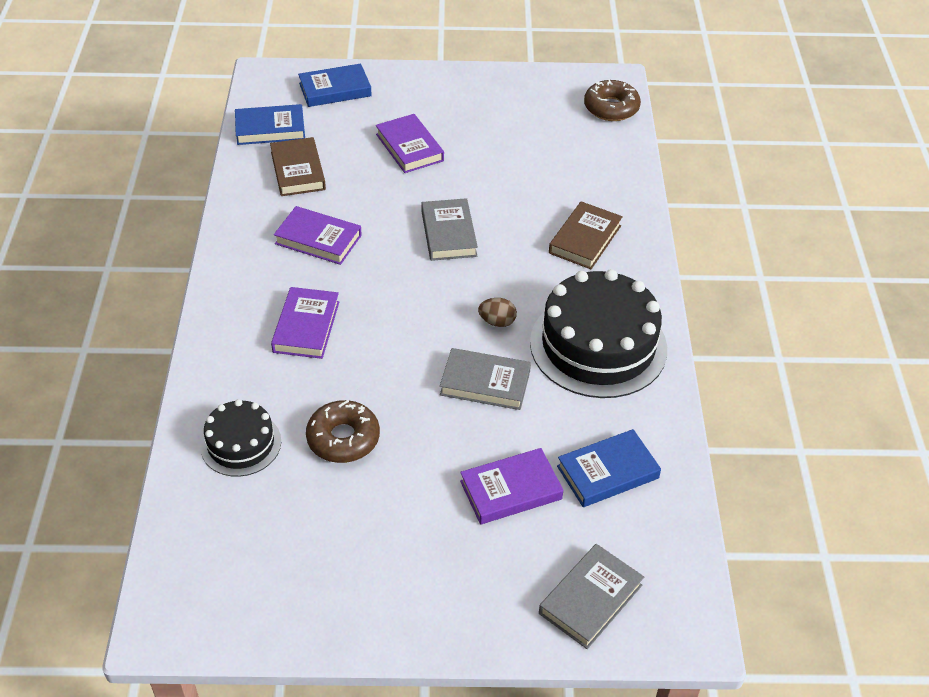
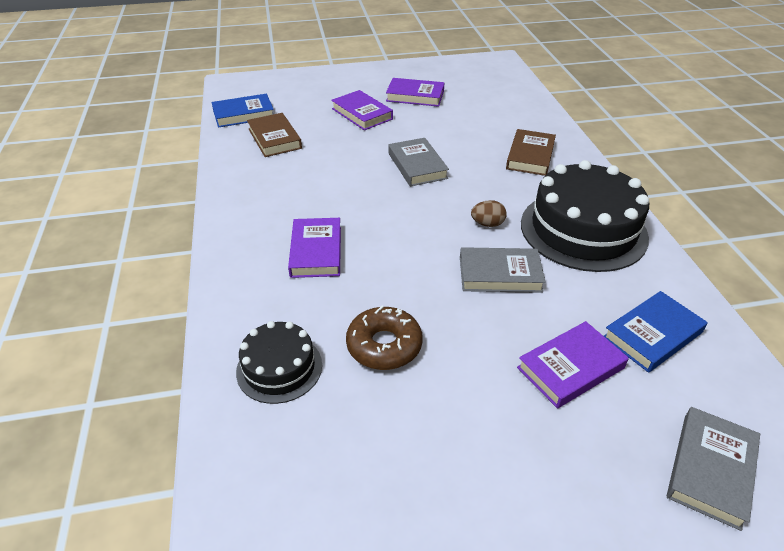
camera: 10 degrees left, 5 degrees down
(318, 239) = (306, 183): purple book -> purple book (415, 96)
(335, 90) = (289, 85): blue book -> none
(611, 108) = (505, 75): brown donut -> none

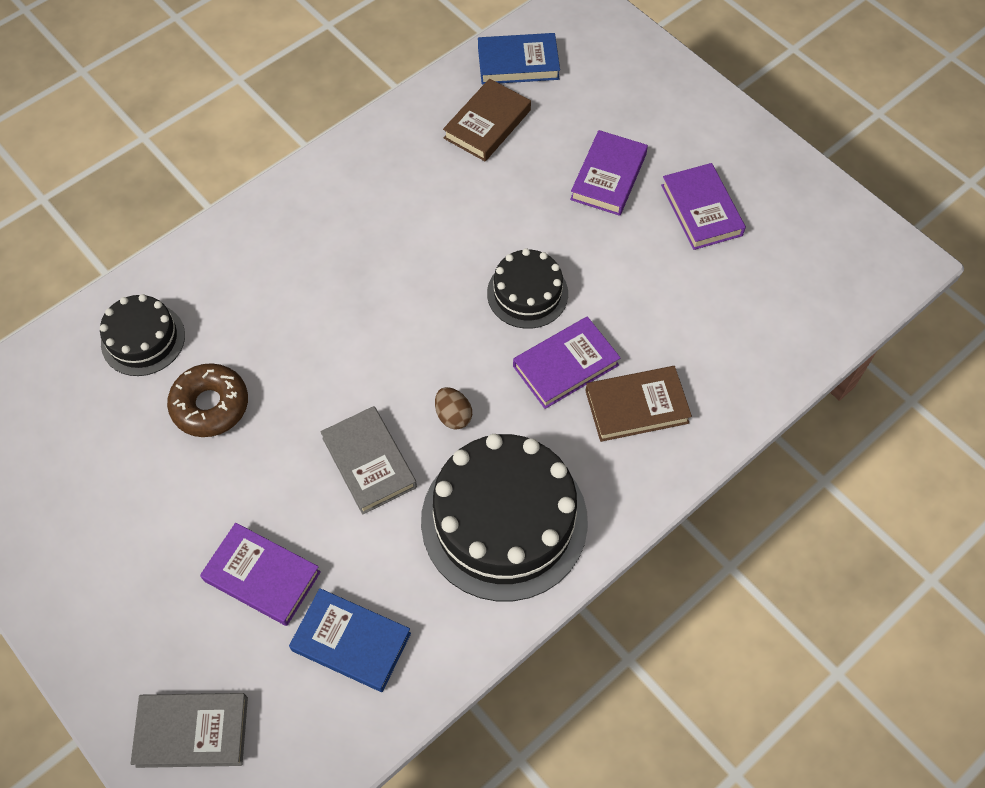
camera: 60 degrees right, 20 degrees up
(243, 114) = (518, 63): blue book -> blue book turned 45 degrees counterclockwise
(316, 251) = (309, 280): purple book -> purple book (565, 365)
(417, 166) = (527, 293): grey book -> black cake

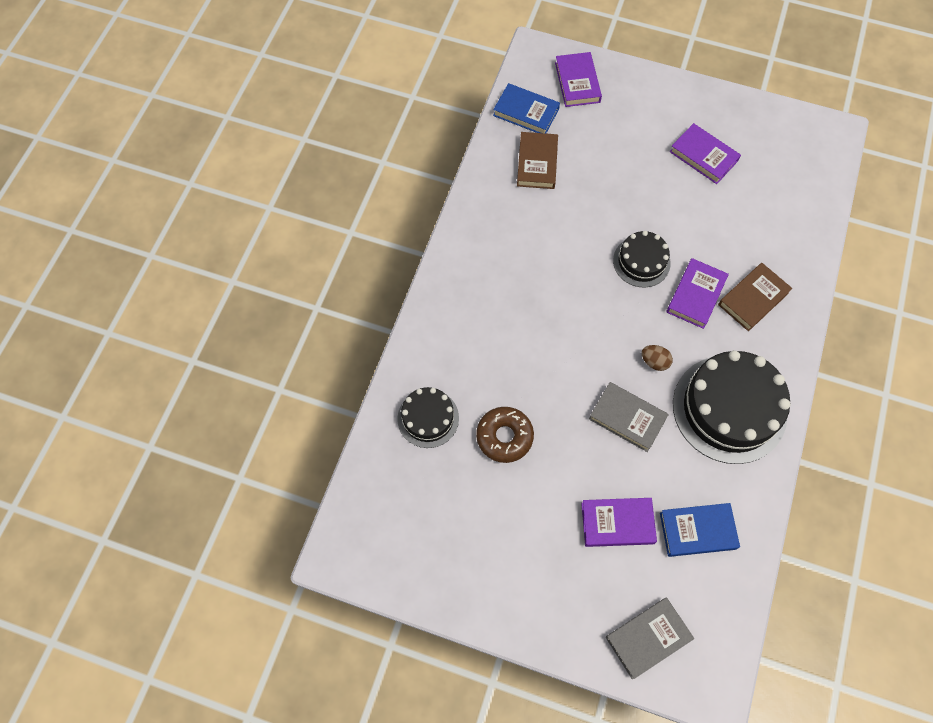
camera: 30 degrees left, 5 degrees up
(518, 63) = (526, 112): blue book -> blue book turned 60 degrees clockwise
(608, 177) = (635, 162): purple book -> purple book (577, 82)

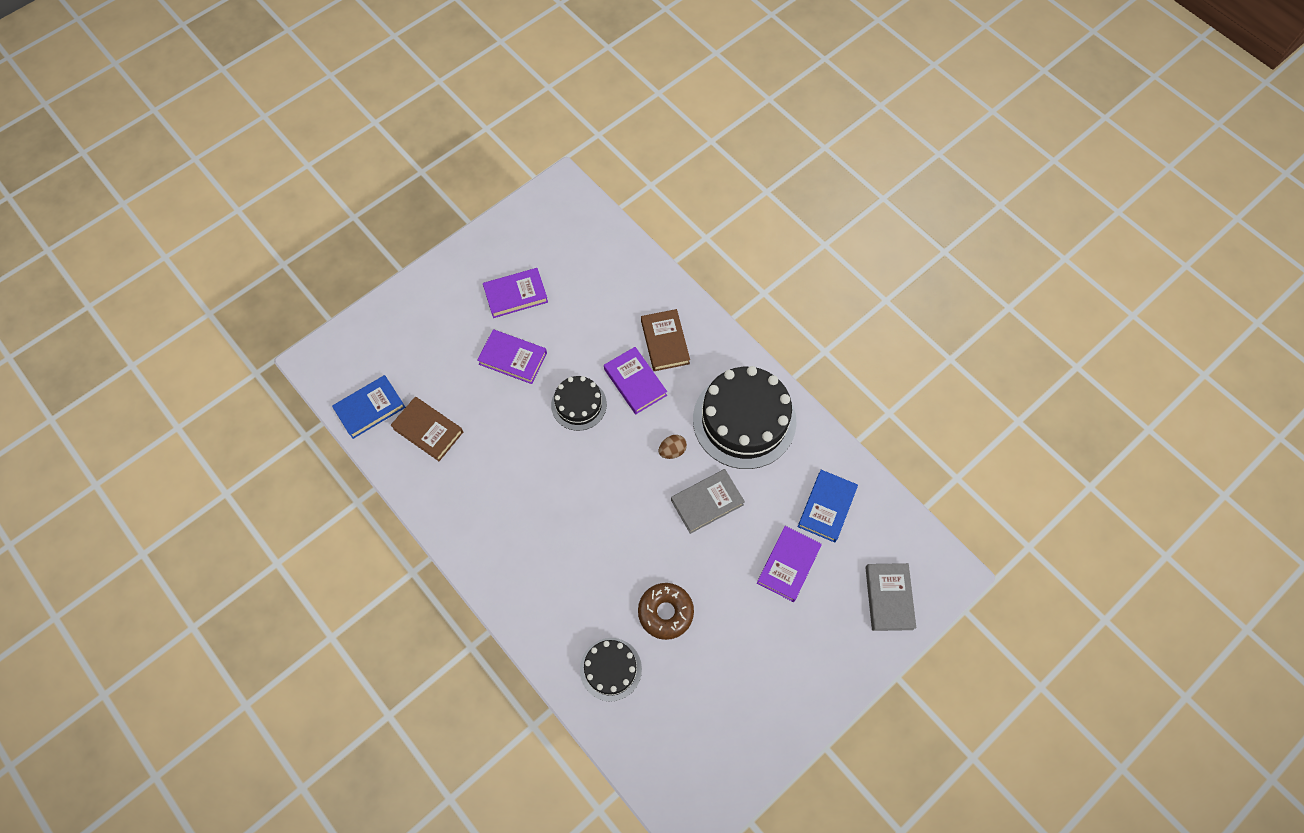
camera: 60 degrees left, 0 degrees up
(577, 82) = (372, 347): purple book -> purple book (513, 358)

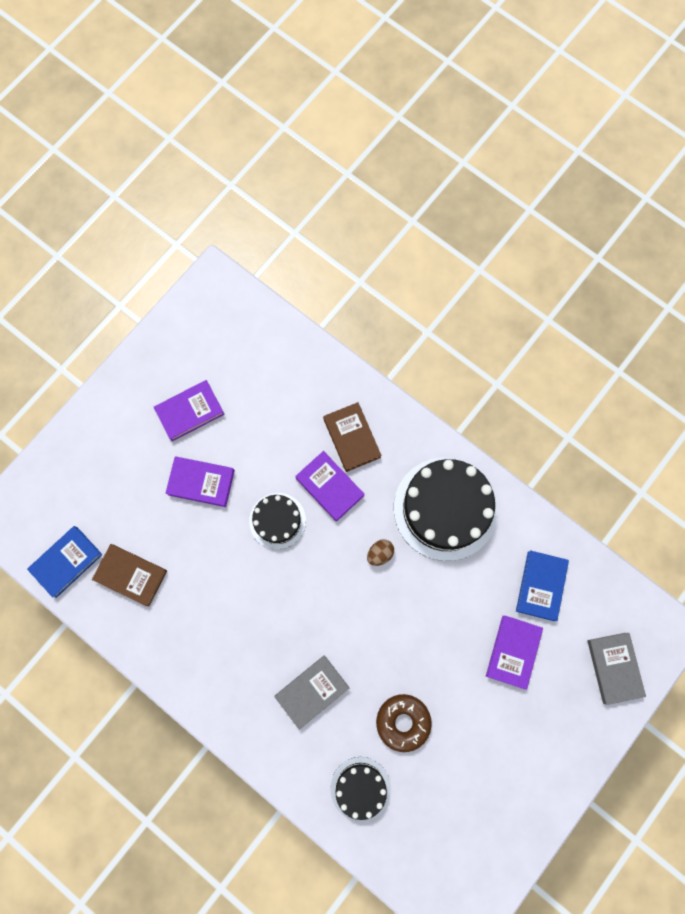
camera: 10 degrees left, 10 degrees up
(707, 502) = (423, 602): grey book -> grey book (312, 691)

